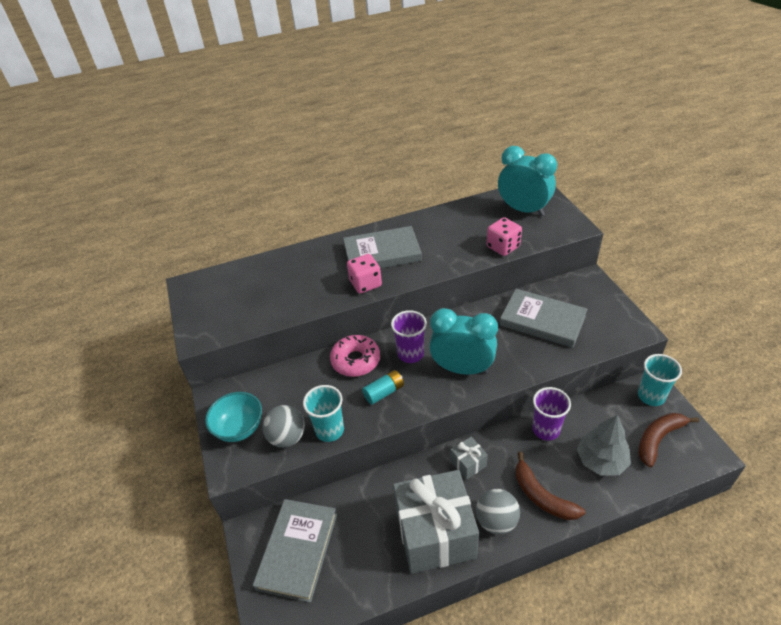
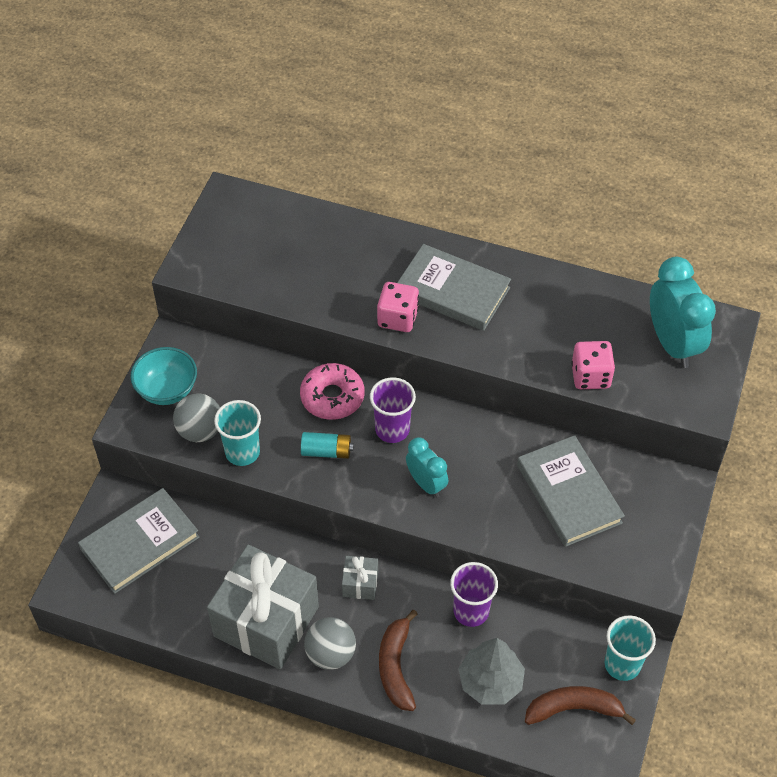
camera: 35 degrees right, 10 degrees up
(462, 369) = (426, 484): turquoise clock -> turquoise clock, size x0.59

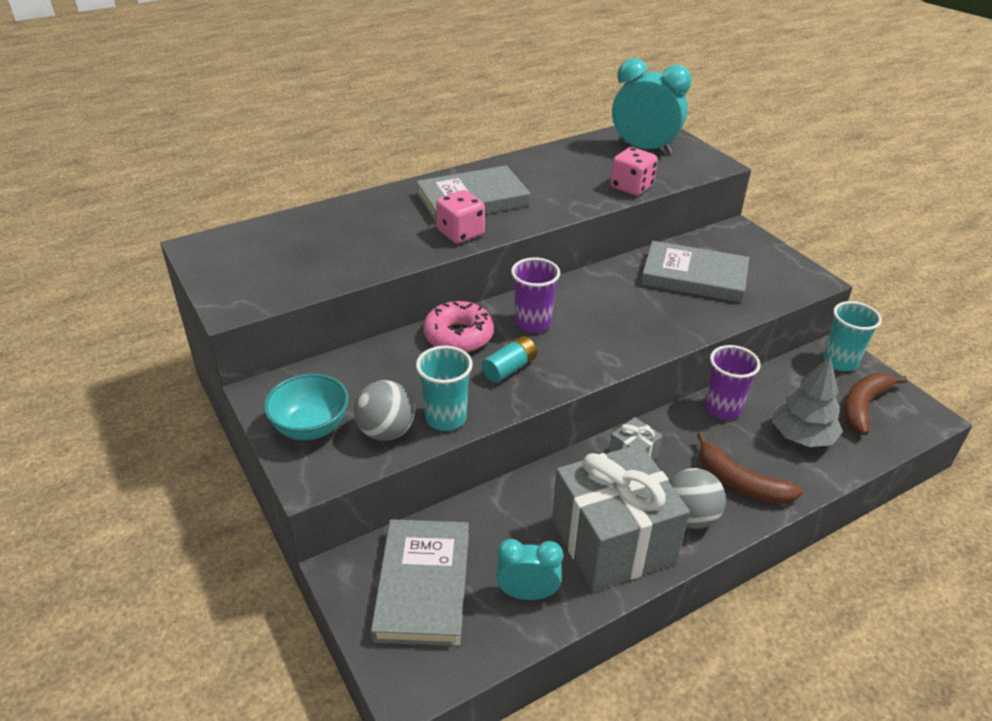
camera: 50 degrees left, 15 degrees down
(426, 484) = (607, 335): turquoise clock -> turquoise clock (527, 593)

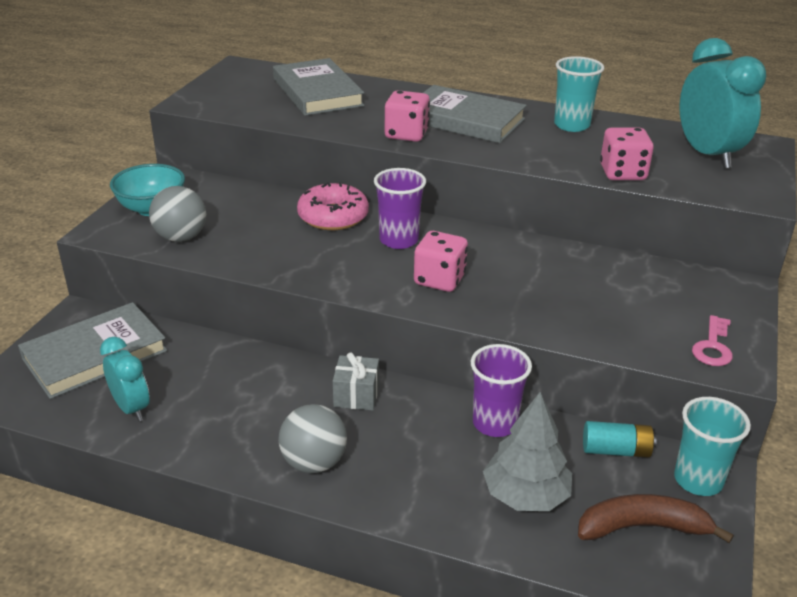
camera: 50 degrees right, 5 degrees down
(446, 418) = (226, 253): turquoise cup -> turquoise cup (571, 125)
(509, 368) = (323, 254): turquoise battery -> turquoise battery (616, 450)
(607, 333) = (439, 280): none -> pink dice
(612, 541) = (235, 428): grey gift -> none
(694, 277) = (607, 291): grey book -> grey book (317, 92)
(740, 483) = (399, 477): brown banana -> none
(787, 275) = (713, 346): none -> pink key

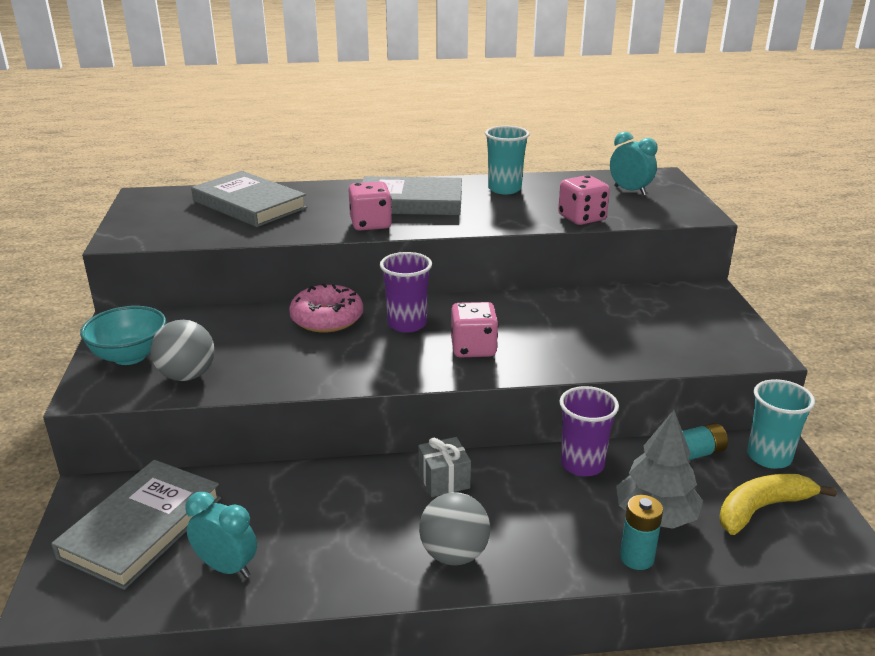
camera: 25 degrees left, 5 degrees down
(474, 526) = (636, 558): none -> turquoise battery
(642, 527) = (761, 509): brown banana -> yellow banana
(707, 155) = (630, 191): turquoise clock -> turquoise clock, size x0.59
(713, 346) = (730, 342): pink key -> none

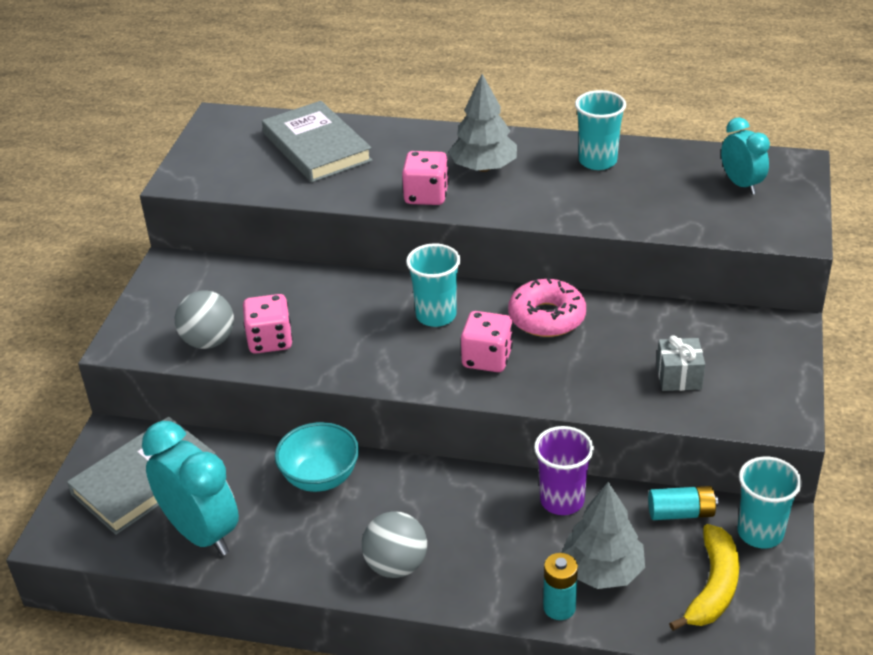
camera: 20 degrees right, 10 degrees up
(130, 356) = (166, 309): turquoise bowl -> turquoise bowl (320, 477)
(226, 567) = (201, 533): turquoise clock -> turquoise clock, size x1.69
(327, 318) = (361, 294): pink donut -> pink donut (546, 317)
(407, 324) = (436, 315): purple cup -> turquoise cup
(410, 202) = (483, 167): grey book -> grey tree
(444, 480) = (421, 489): grey gift -> grey gift (678, 377)
(582, 218) = (657, 220): pink dice -> pink dice (270, 340)
(761, 509) = (713, 587): yellow banana -> yellow banana turned 120 degrees clockwise

